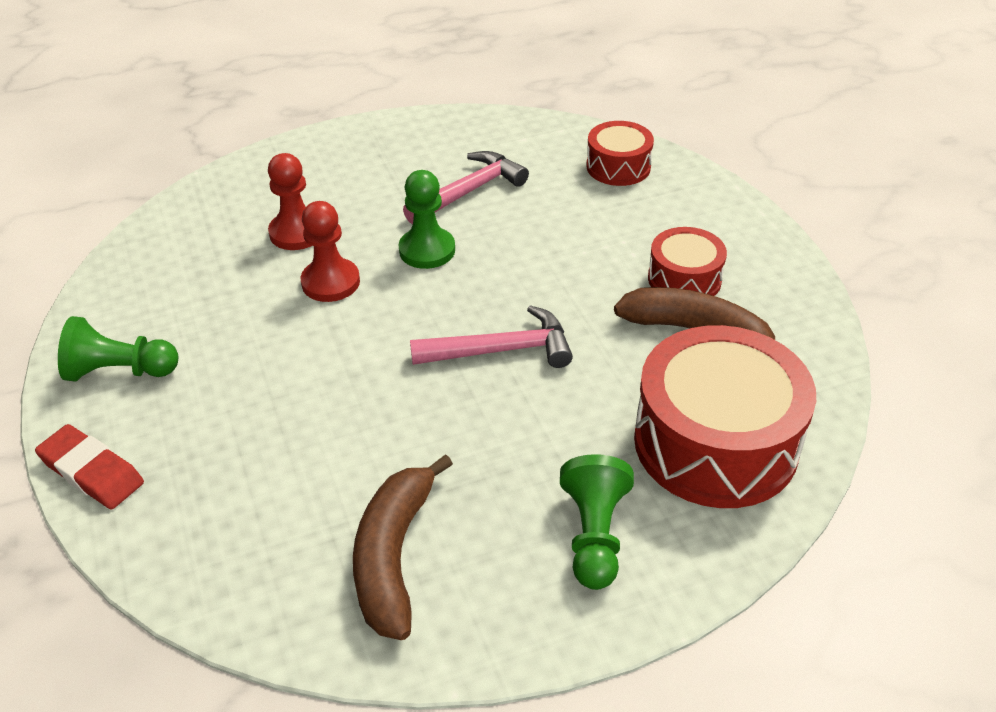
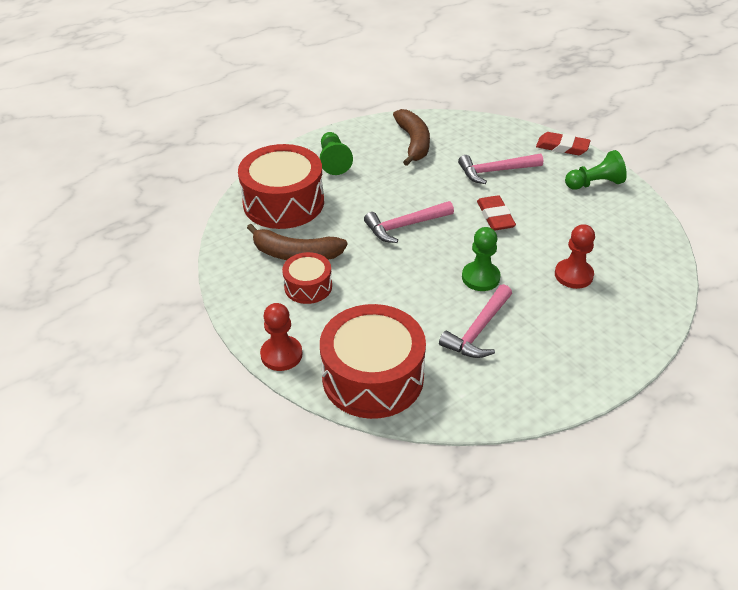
camera: 165 degrees right, 0 degrees up
(272, 435) = (495, 171): none -> pink hammer
(330, 282) = (525, 246): red pawn -> red pawn (281, 354)
(340, 340) = (495, 216): none -> red eraser
(618, 167) = (373, 377): red drum -> red drum, size x1.90

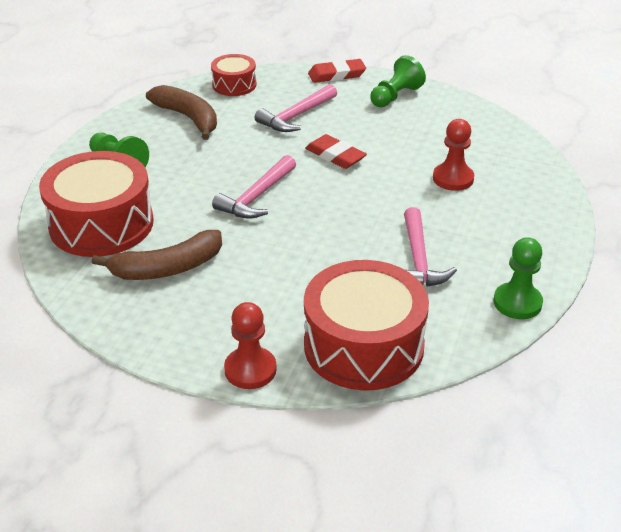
camera: 35 degrees left, 5 degrees down
(308, 286) = (213, 293): red drum -> red drum (234, 85)
(480, 277) = (375, 214): green pawn -> green pawn (517, 303)

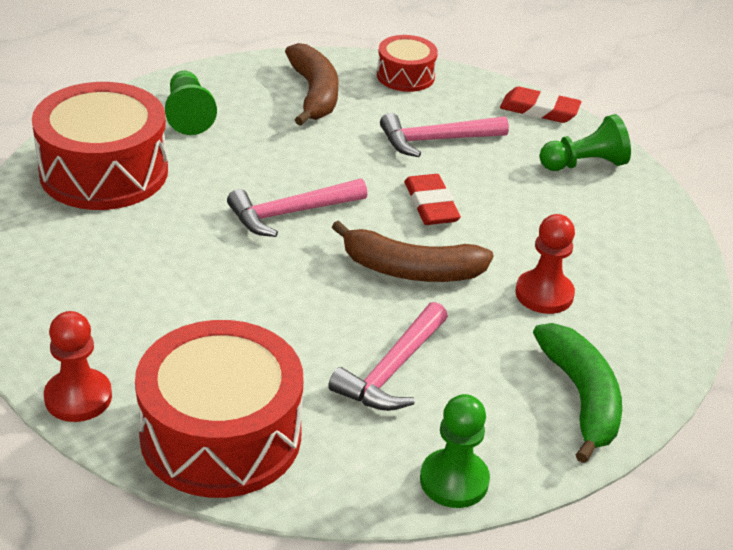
camera: 30 degrees right, 0 degrees up
(167, 268) = (116, 248): brown banana -> brown banana (411, 270)
(532, 226) = (581, 398): none -> green banana

